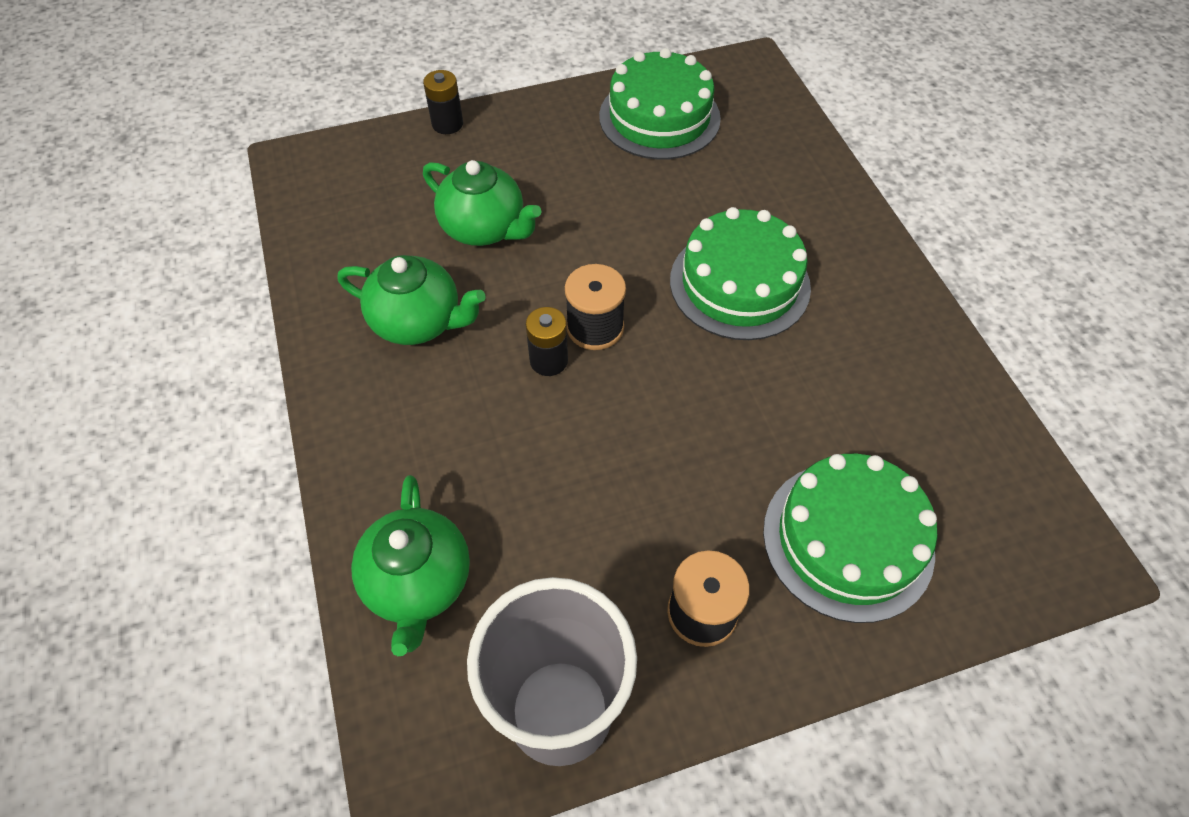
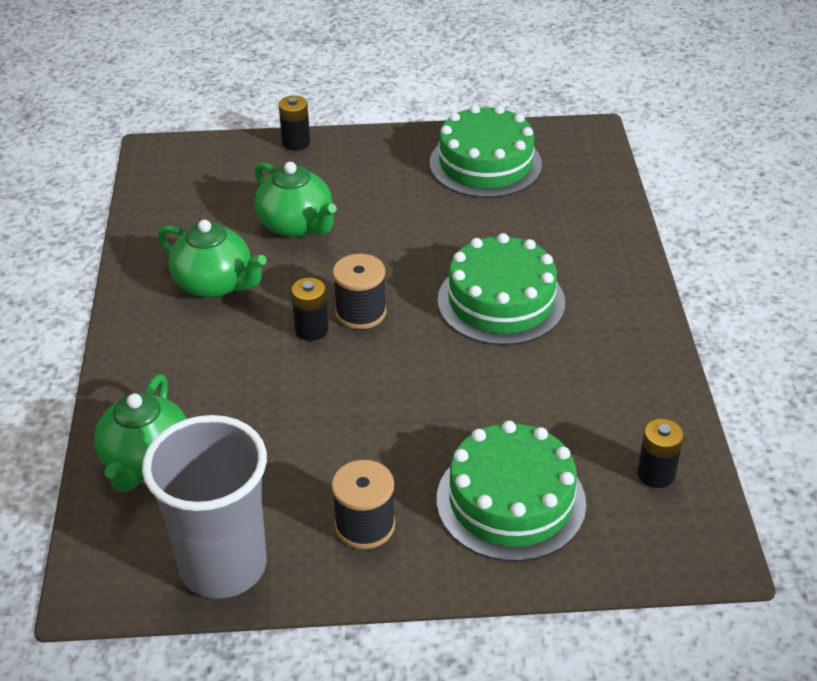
camera: 15 degrees right, 15 degrees down
(983, 469) = (656, 474): none -> black battery

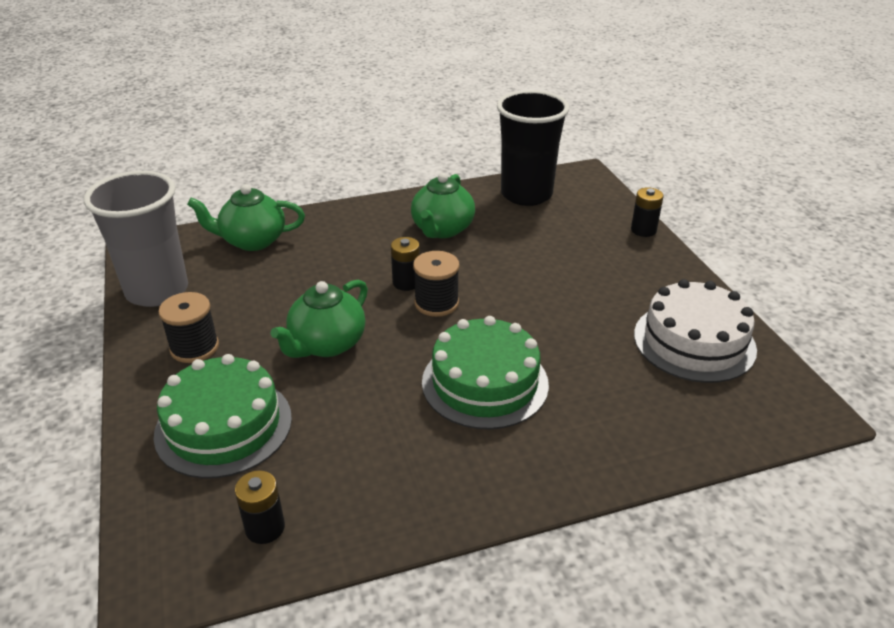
camera: 75 degrees right, 5 degrees down
(175, 204) = (526, 194): none -> black cup
(296, 225) = (532, 251): green teapot -> green teapot (327, 344)
(485, 163) = (694, 341): green cake -> white cake

